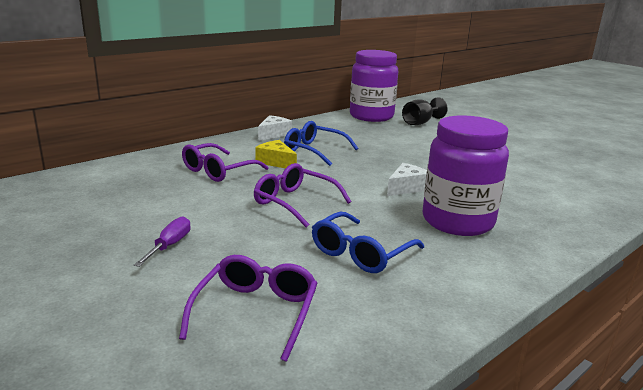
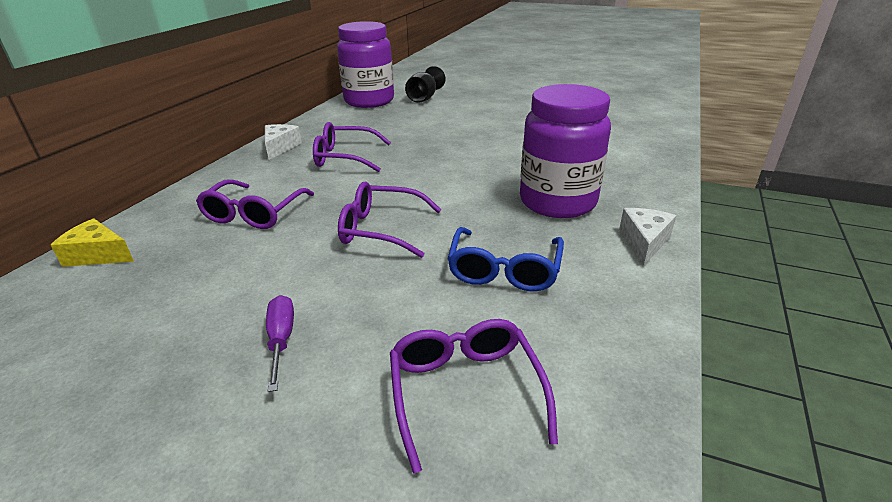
camera: 25 degrees left, 10 degrees up
(276, 162) = (314, 183): yellow cheese -> yellow cheese (98, 255)
(314, 151) = (345, 157): blue glasses -> purple glasses
(406, 188) = (477, 177): white cheese -> white cheese (644, 242)

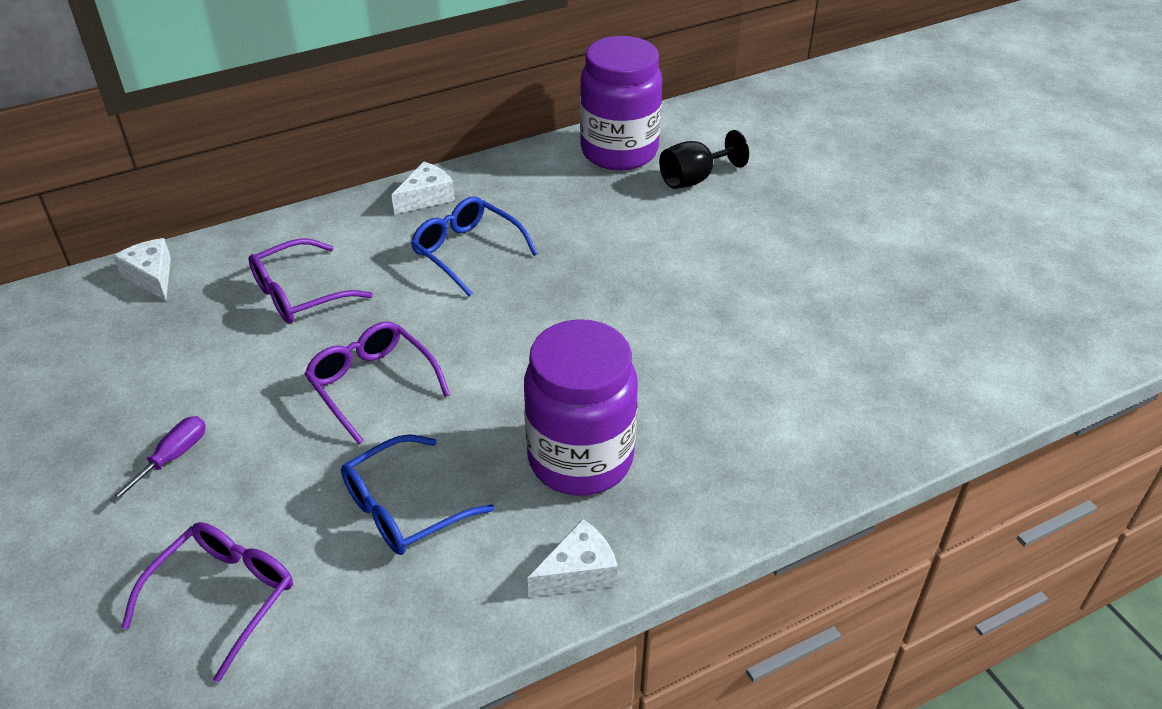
camera: 40 degrees right, 10 degrees up
(98, 255) = (152, 276): yellow cheese -> white cheese
(345, 157) = (467, 252): purple glasses -> blue glasses

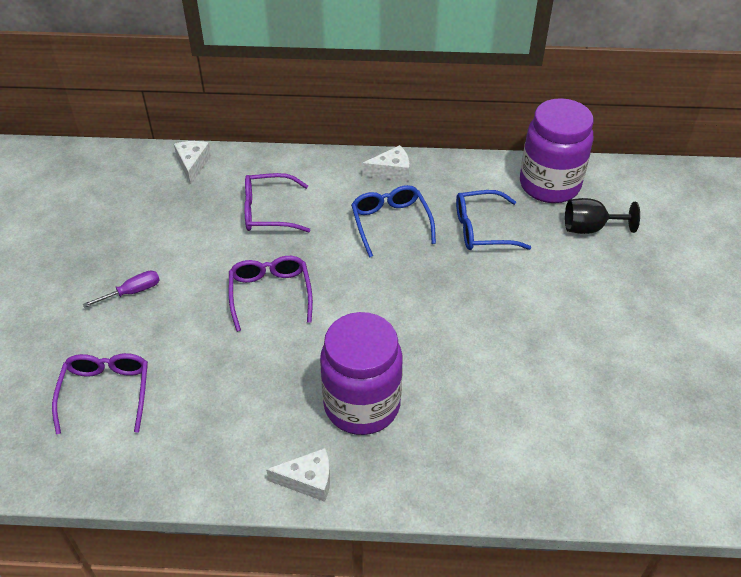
camera: 30 degrees right, 5 degrees up
(223, 597) = (106, 393): purple glasses -> purple glasses turned 60 degrees counterclockwise
(404, 508) = (236, 386): blue glasses -> blue glasses (482, 229)

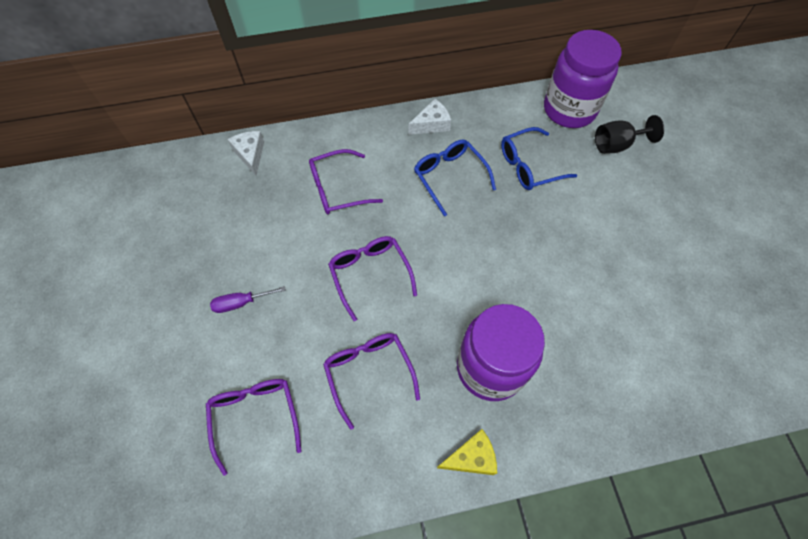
camera: 15 degrees left, 15 degrees up
(132, 292) = (241, 303): purple screwdriver -> purple screwdriver turned 150 degrees counterclockwise
(234, 381) = (369, 373): none -> purple glasses
(308, 480) = (471, 457): white cheese -> yellow cheese

